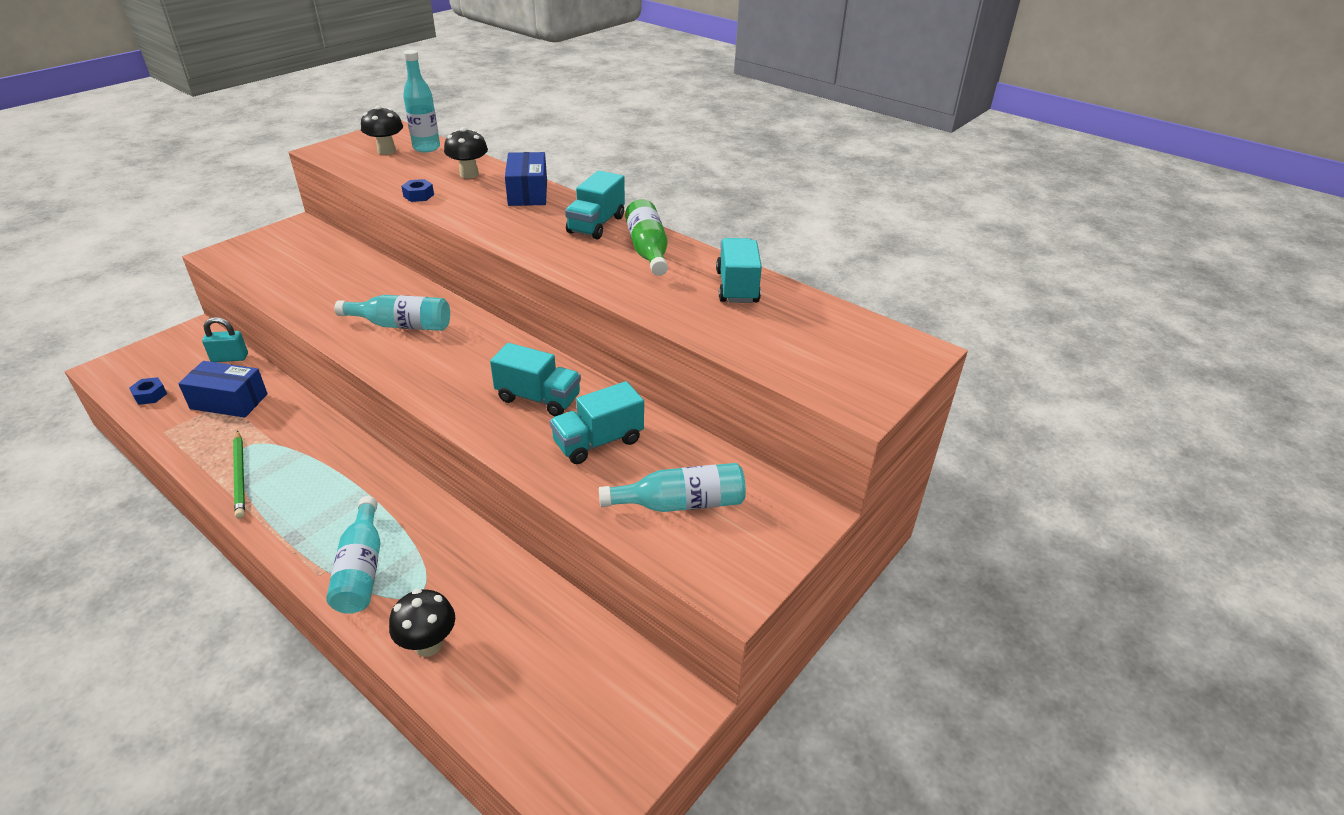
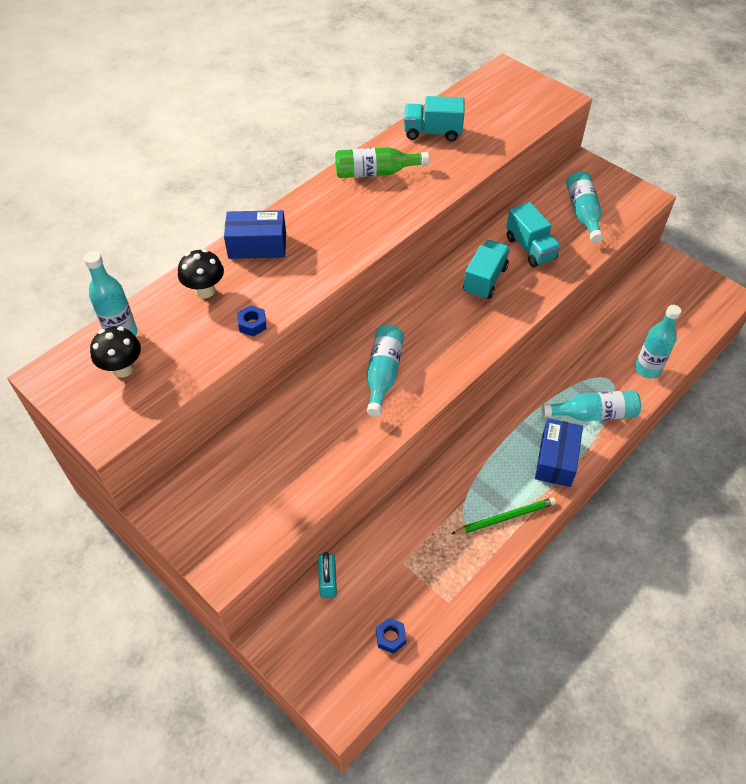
camera: 85 degrees left, 15 degrees up
(229, 401) = (402, 559): blue box -> blue box (556, 460)
(428, 644) = (647, 369): black mushroom -> turquoise bottle
(596, 225) = (329, 200): turquoise truck -> none

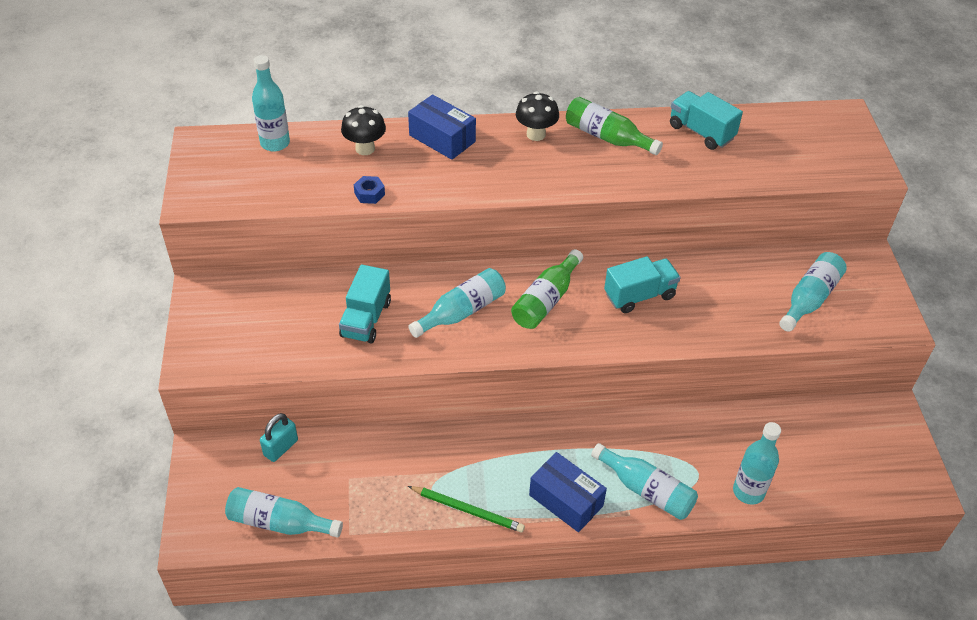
camera: 40 degrees right, 5 degrees down
(123, 369) = (248, 167): black mushroom -> black mushroom (536, 134)
(390, 637) = (279, 522): blue nut -> turquoise bottle
(430, 325) = (546, 300): none -> green bottle
(530, 248) = (716, 296): turquoise truck -> turquoise truck (366, 319)
(556, 460) = (566, 500): blue box -> blue box turned 75 degrees clockwise

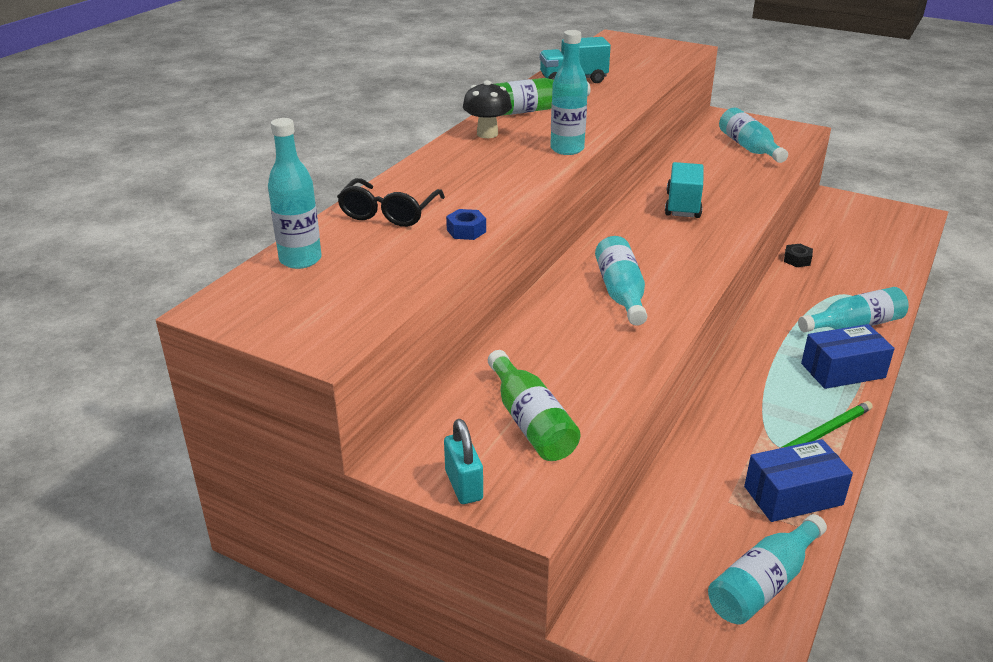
camera: 55 degrees left, 15 degrees down
(281, 448) = (644, 541): turquoise padlock -> turquoise padlock (464, 485)
(365, 148) = (389, 213): black mushroom -> black glasses
(366, 319) = (577, 351): turquoise truck -> none
(442, 138) = (431, 173): blue box -> blue box (793, 496)
(546, 300) = (647, 247): green bottle -> green bottle (530, 422)
(728, 417) = (797, 260): none -> black nut
(748, 492) = (883, 281): turquoise bottle -> turquoise bottle (567, 149)

